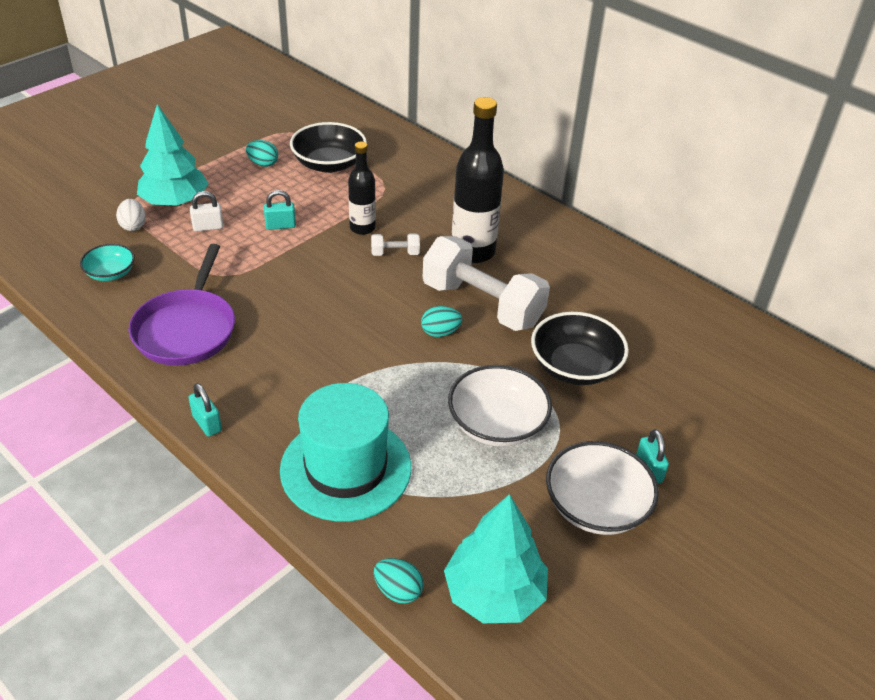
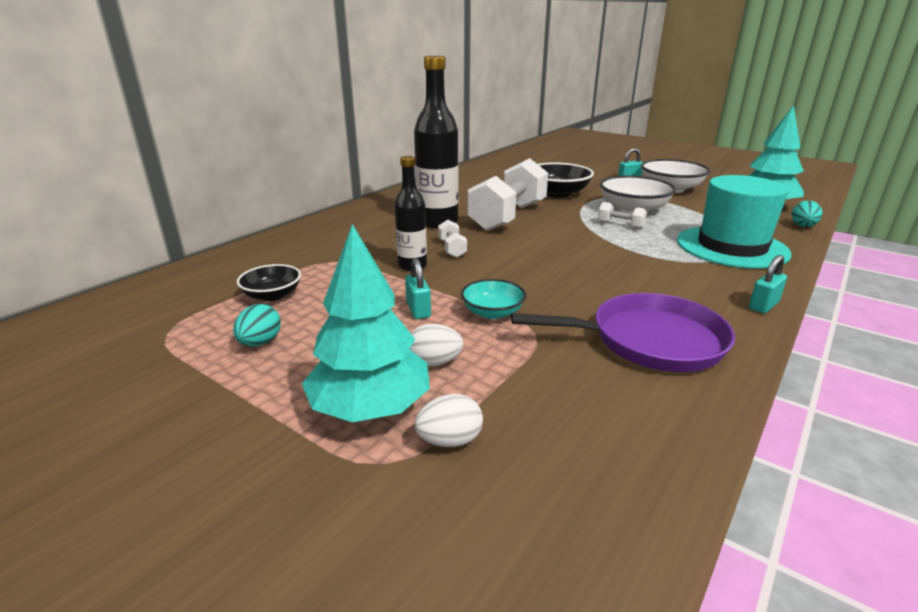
camera: 95 degrees left, 15 degrees down
(110, 273) = (587, 433): turquoise bowl -> turquoise bowl (492, 312)
(208, 227) = (434, 362): white padlock -> white egg
(329, 164) = (272, 295): black bowl -> black bowl, size x0.59
(437, 392) = (620, 225): none -> white dumbbell
(440, 332) = (553, 227): turquoise egg -> none

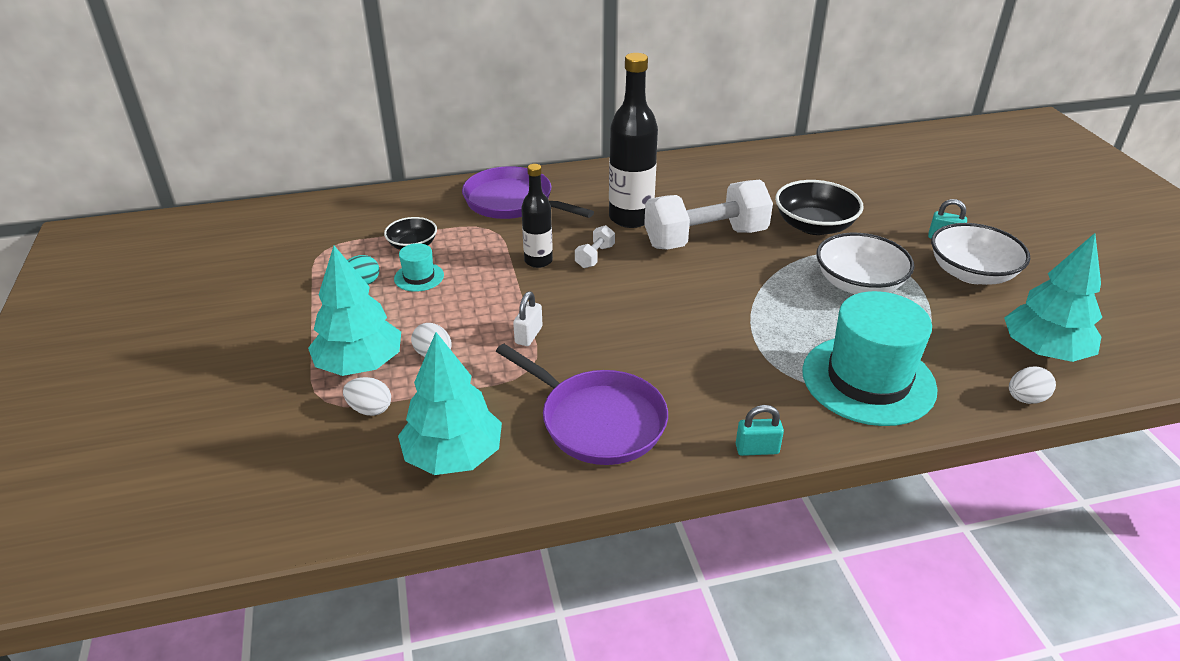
camera: 40 degrees right, 10 degrees up
(318, 314) = (419, 277): none -> turquoise hat
(324, 240) = (513, 202): none -> purple pan
(418, 310) = (483, 306): turquoise padlock -> none
(492, 312) = (528, 335): turquoise bowl -> white padlock
(600, 431) = (453, 456): none -> turquoise tree
(620, 225) = (800, 299): white dumbbell -> none
(802, 226) = (1025, 399): turquoise egg -> white egg

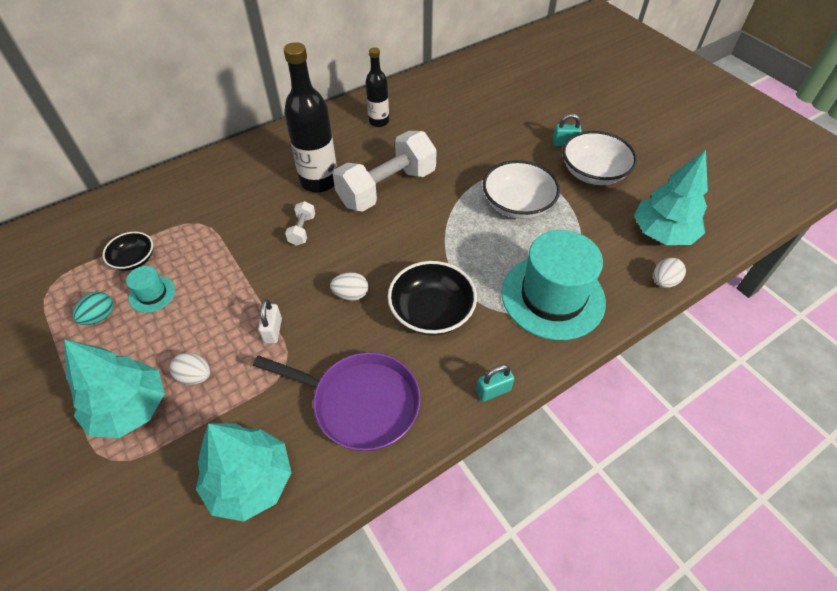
camera: 20 degrees left, 15 degrees up
(370, 409) = (156, 455): white egg -> white egg (351, 294)
(513, 202) = (211, 188): purple pan -> none
(538, 261) = (255, 247): black bottle -> black bottle (379, 121)
(814, 226) = (467, 154): black bowl -> black bowl (431, 312)

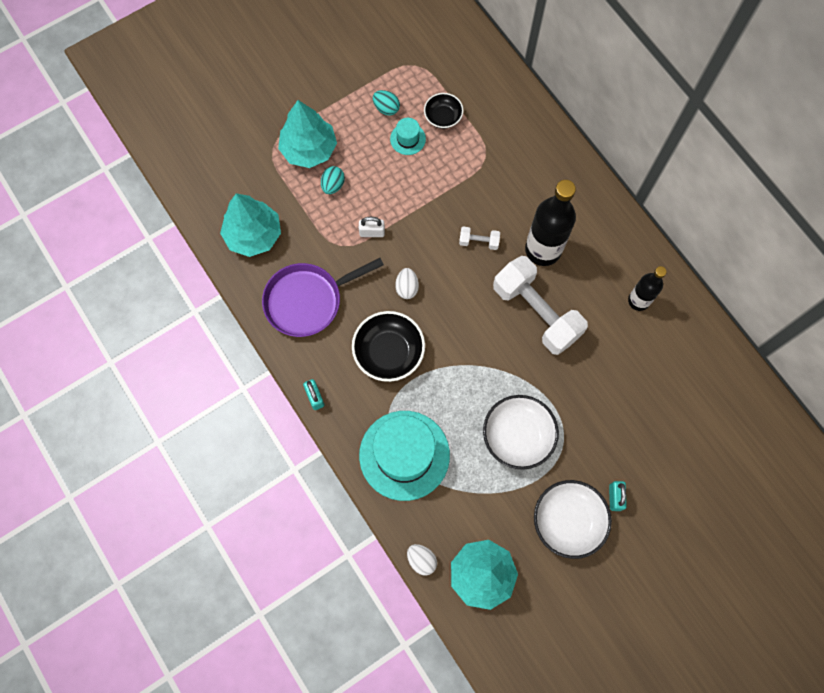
camera: 90 degrees right, 20 degrees up
(195, 376) = (333, 185): white egg -> turquoise egg
(360, 403) = (307, 301): purple pan -> purple pan turned 45 degrees clockwise

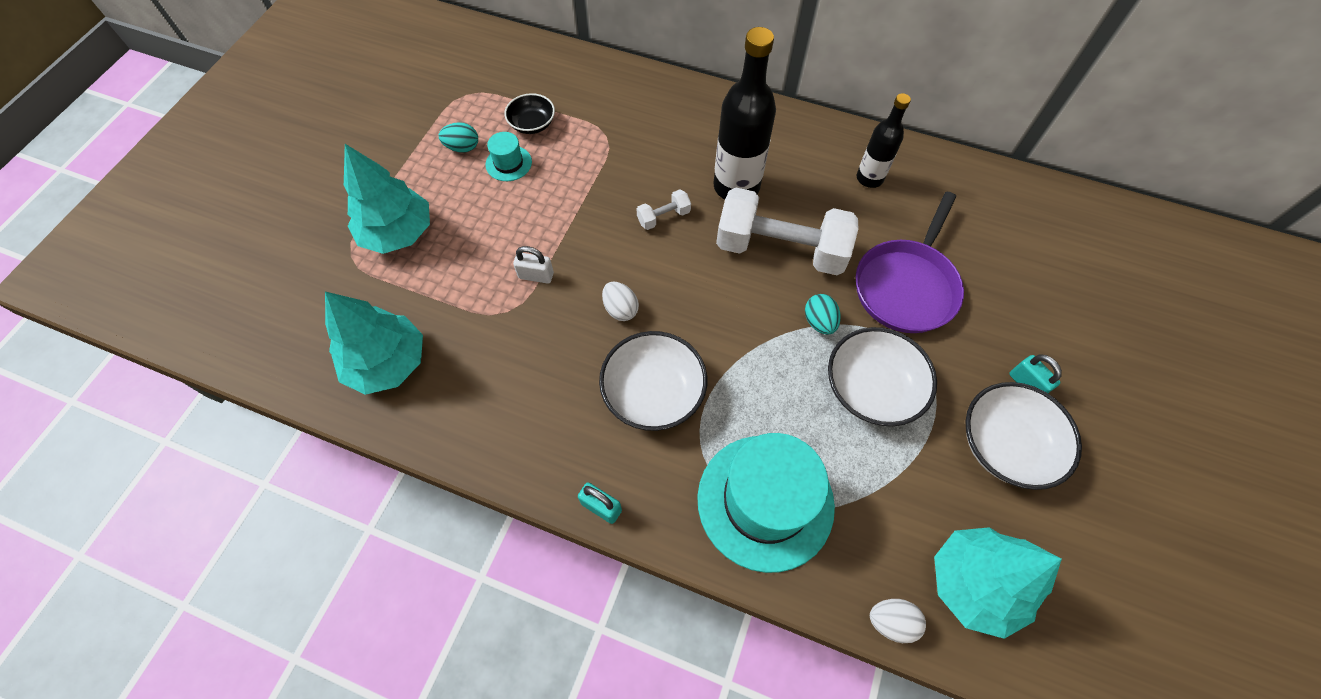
camera: 35 degrees left, 10 degrees down
(307, 301) = (510, 396): purple pan -> purple pan (906, 286)
(333, 185) = (453, 253): turquoise egg -> turquoise egg (819, 322)
(372, 232) = (536, 275): white padlock -> white padlock turned 45 degrees clockwise
(389, 352) = (653, 392): black bowl -> white bowl

